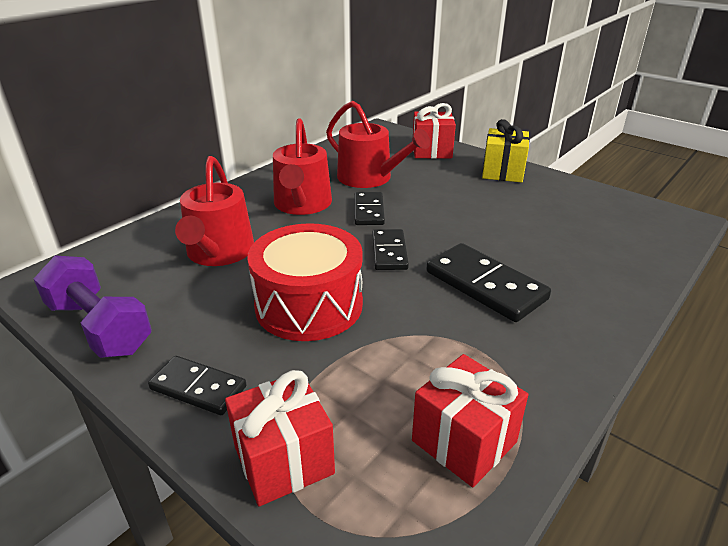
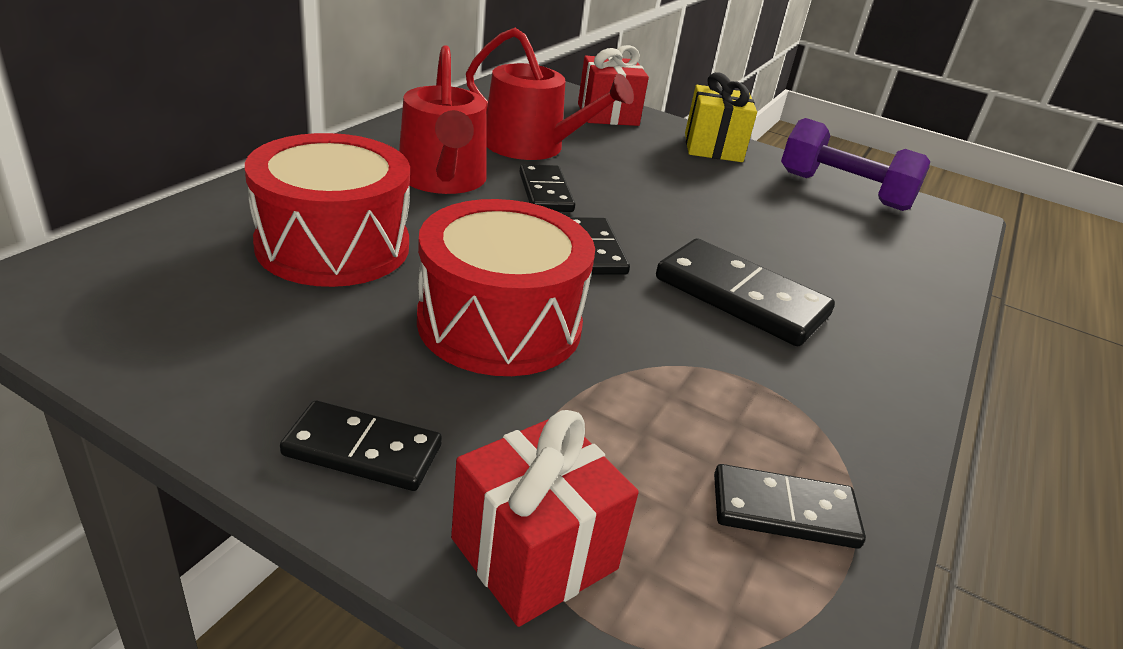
camera: 15 degrees left, 0 degrees up
(99, 327) = (161, 359): purple dumbbell -> purple dumbbell (843, 191)
(219, 253) = (333, 245): red watering can -> red drum
(464, 441) = (784, 511): red gift -> black domino

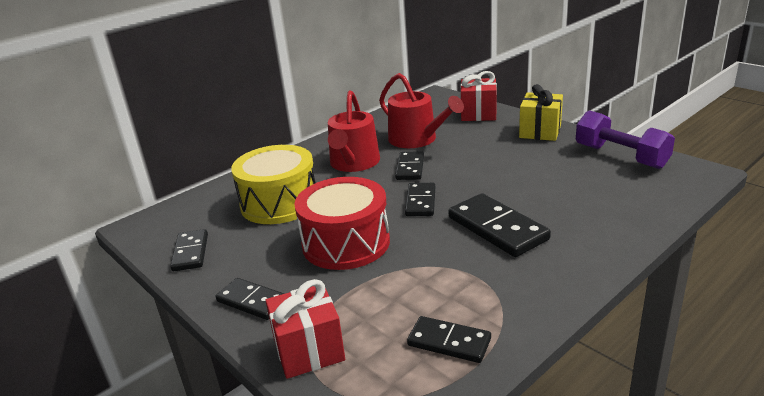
camera: 25 degrees right, 5 degrees down
(176, 346) = (190, 252): none -> black domino
(333, 245) = (279, 203): red drum -> yellow drum

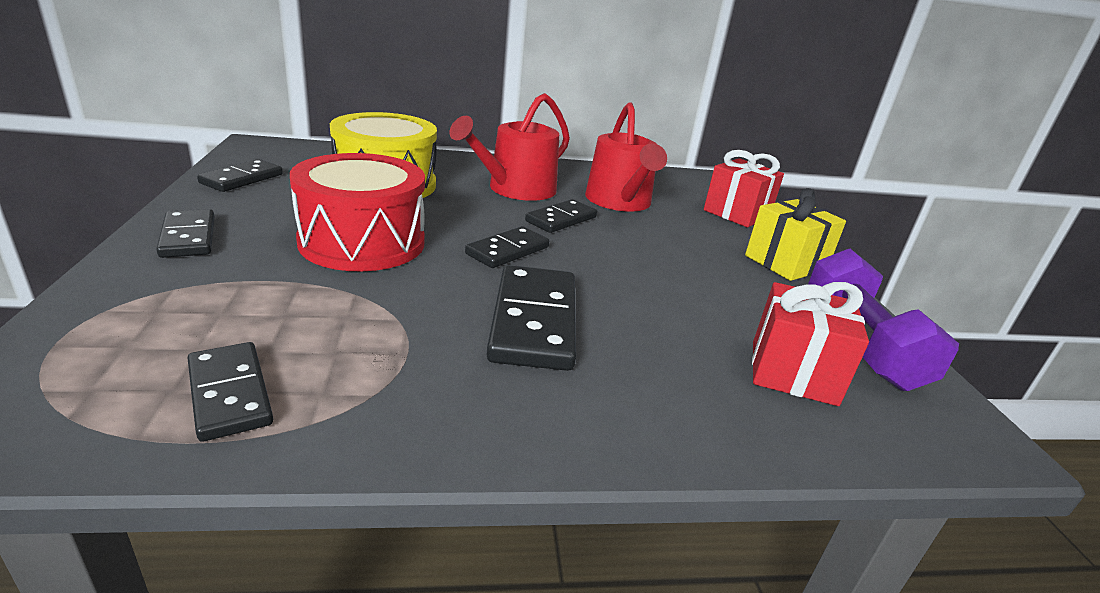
camera: 30 degrees right, 0 degrees up
(309, 350) = (121, 304): red gift -> red gift (793, 372)

